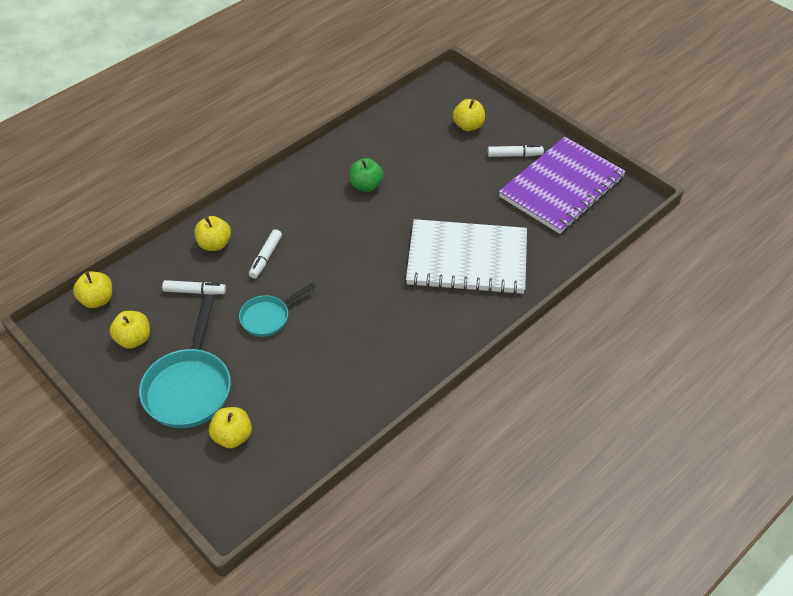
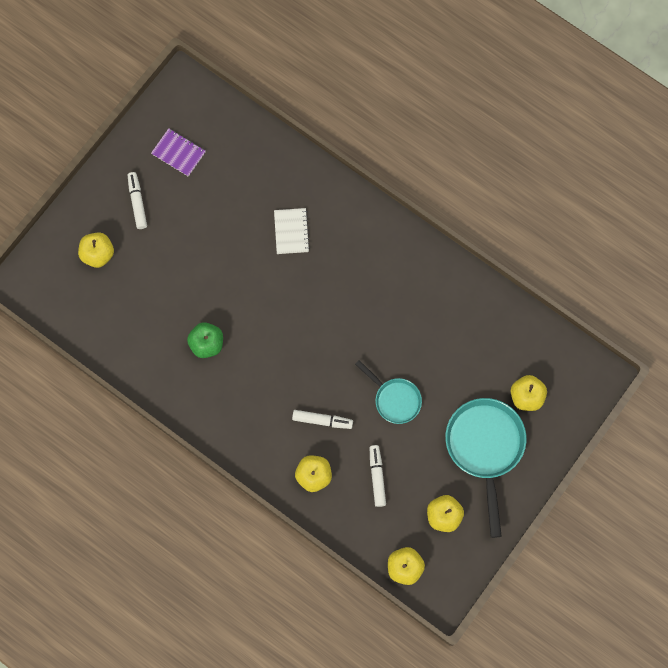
camera: 100 degrees left, 25 degrees up
(189, 387) = (485, 448): turquoise pan -> turquoise pan turned 90 degrees counterclockwise
(467, 259) = (291, 231): white notebook -> white notebook, size x0.41
(562, 187) = (178, 153): purple notebook -> purple notebook, size x0.41

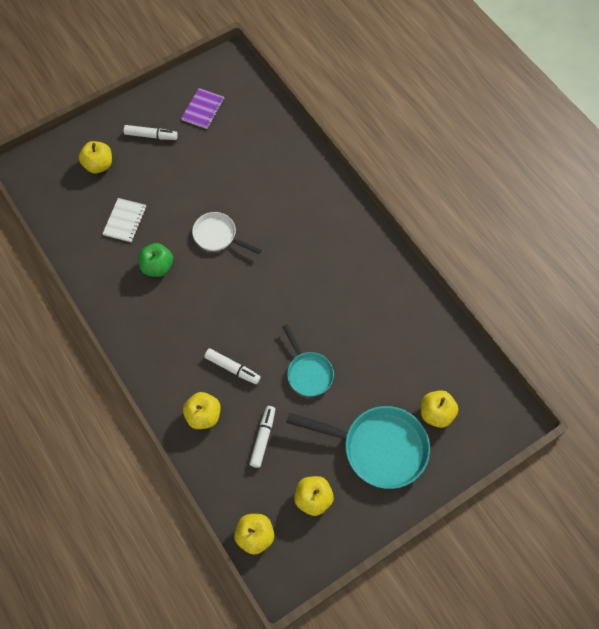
camera: 20 degrees right, 10 degrees down
(137, 202) = (151, 136): white marker -> white marker turned 90 degrees clockwise
(178, 153) = (203, 109): purple notebook -> purple notebook turned 60 degrees clockwise
(253, 290) = (218, 236): none -> white pan
(291, 231) = (272, 199): white notebook -> white notebook (125, 221)
(485, 448) = (378, 448): turquoise pan -> turquoise pan turned 90 degrees clockwise

